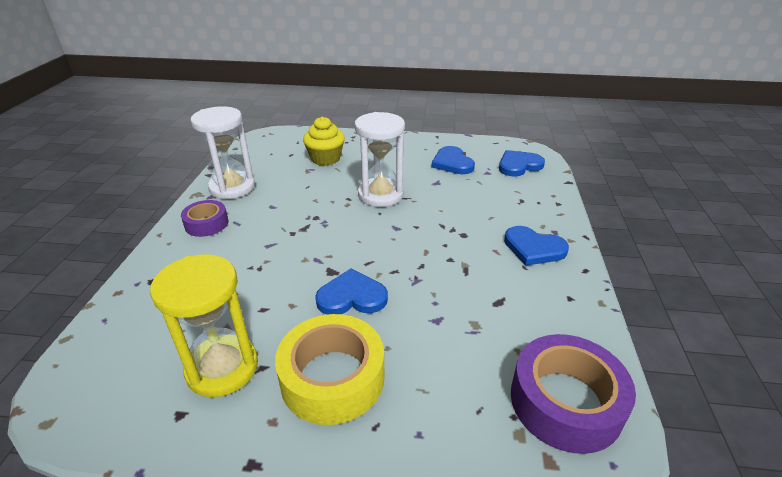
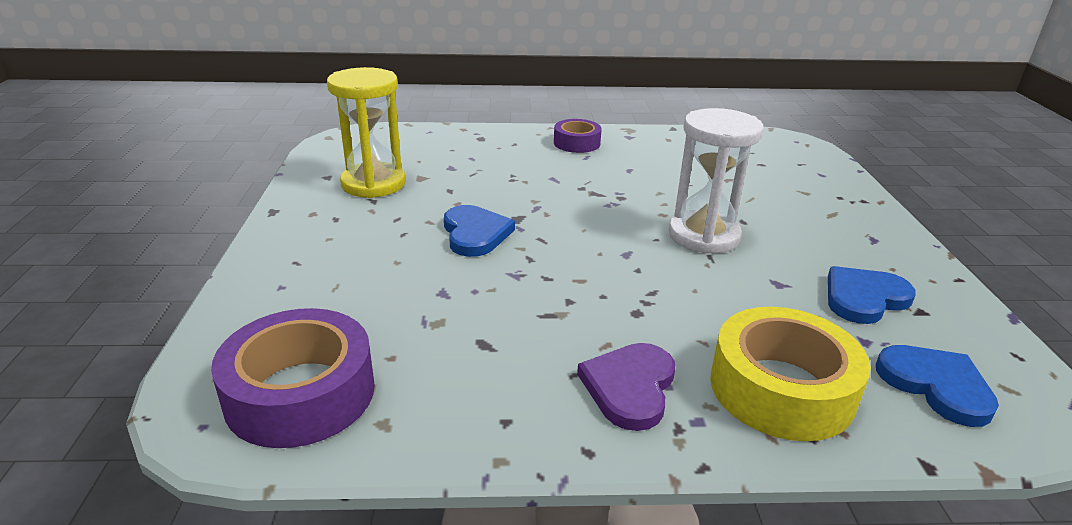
camera: 80 degrees right, 5 degrees down
(232, 187) = (654, 143): white hourglass -> none
(325, 158) = (771, 187): yellow cupcake -> none
(332, 378) = (357, 234): yellow tape -> yellow tape (781, 389)
(533, 248) = (630, 387): blue heart -> purple heart

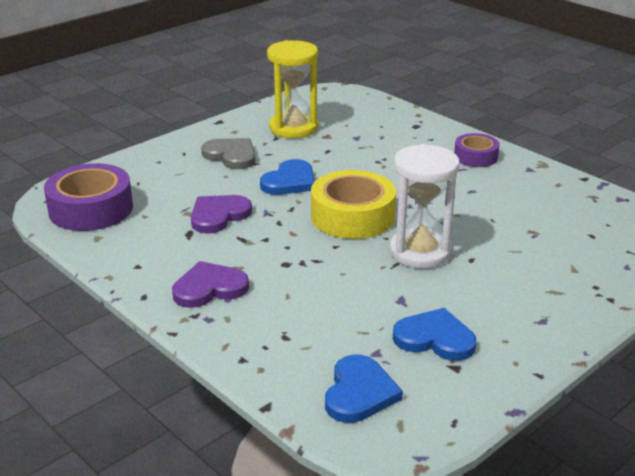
camera: 50 degrees right, 0 degrees up
(361, 238) = (231, 155): none -> grey heart
(476, 306) = (218, 216): none -> purple heart
(781, 389) = (275, 336): yellow tape -> yellow tape (352, 216)

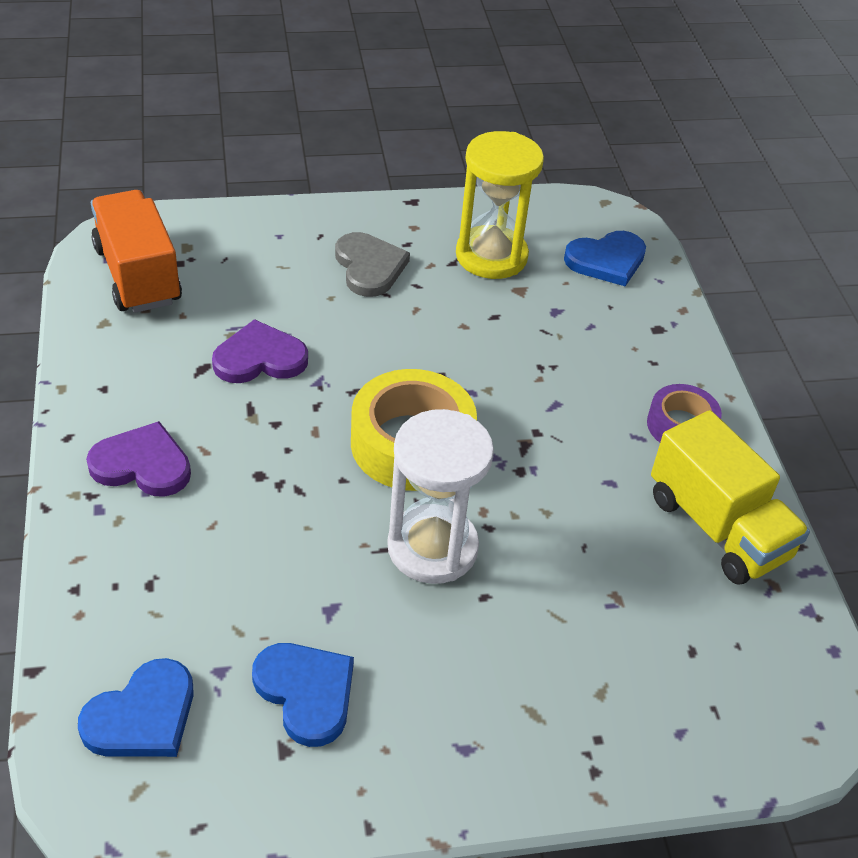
camera: 30 degrees right, 15 degrees up
(91, 209) = (137, 275): purple tape -> orange truck
(290, 181) = (395, 345): blue heart -> blue heart (606, 260)
(542, 186) = (717, 527): none -> yellow truck

